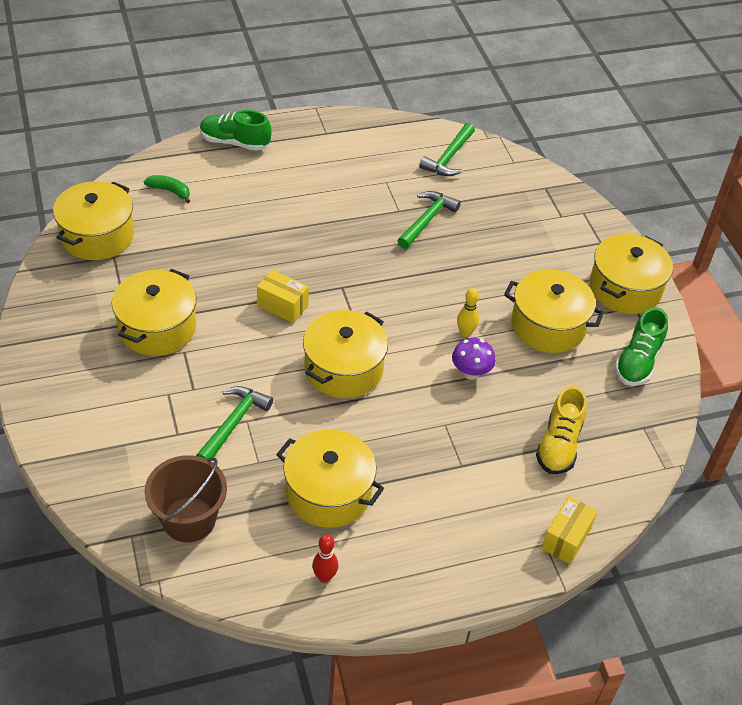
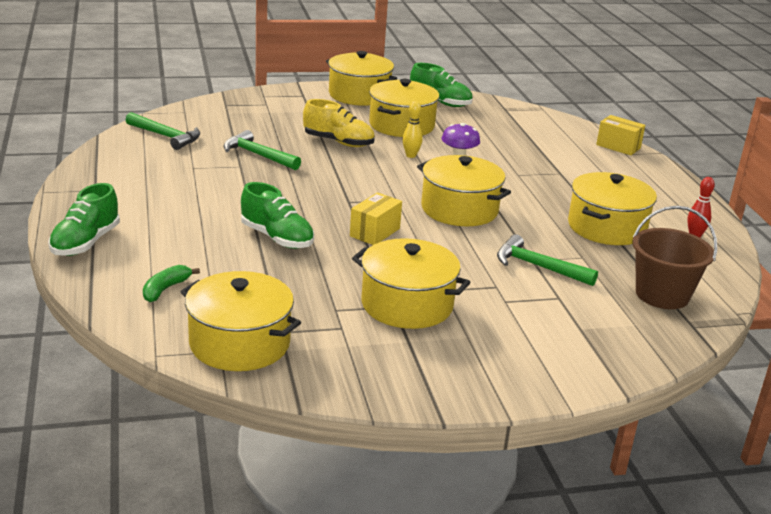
camera: 85 degrees left, 20 degrees down
(260, 244) = (277, 238): none -> green shoe
(559, 445) = (530, 137): yellow shoe -> yellow shoe (338, 142)

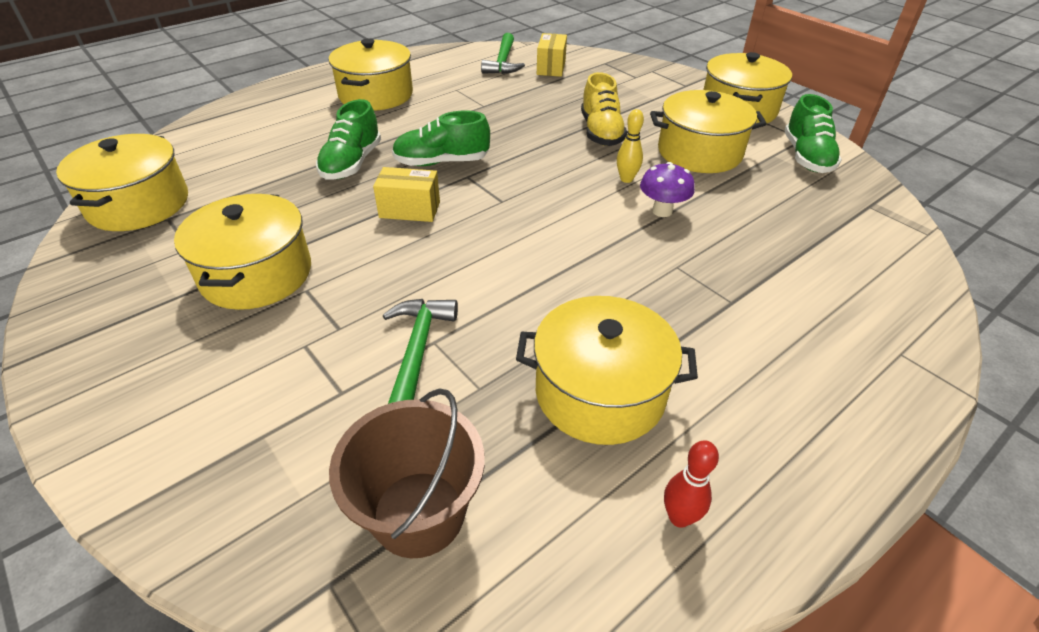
camera: 65 degrees right, 15 degrees up
(85, 243) = (280, 94): green shoe -> green shoe (441, 162)
(165, 289) = (220, 145): green banana -> none
(258, 155) = (516, 106): green hammer -> none
(459, 209) = (521, 248): yellow pot -> yellow pot (376, 95)
(618, 146) = (916, 339): yellow box -> yellow box (551, 67)

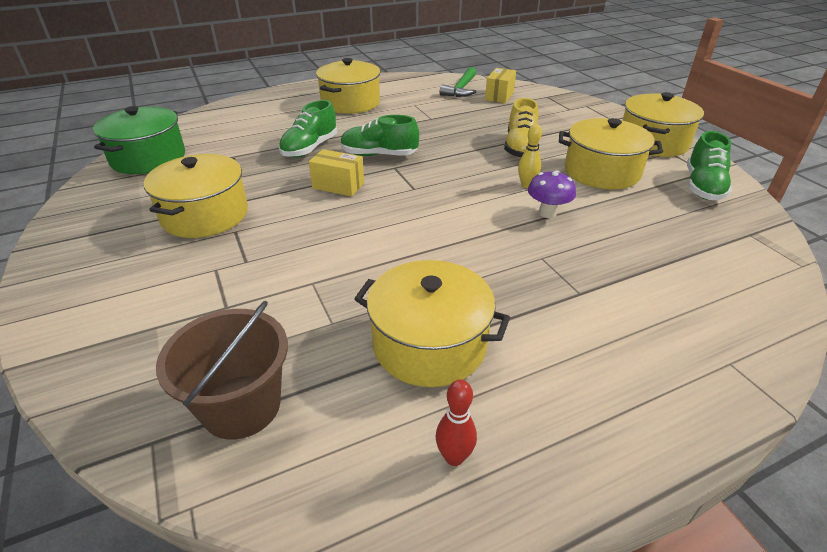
camera: 15 degrees right, 5 degrees down
(138, 204) = (148, 158): yellow pot -> green pot
(417, 351) = (296, 287): green hammer -> none

